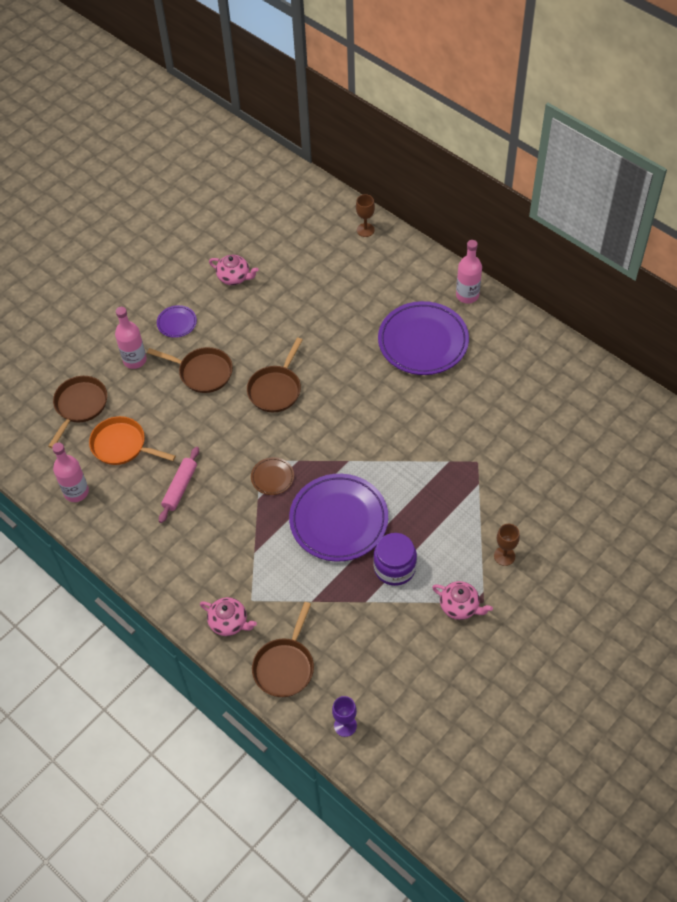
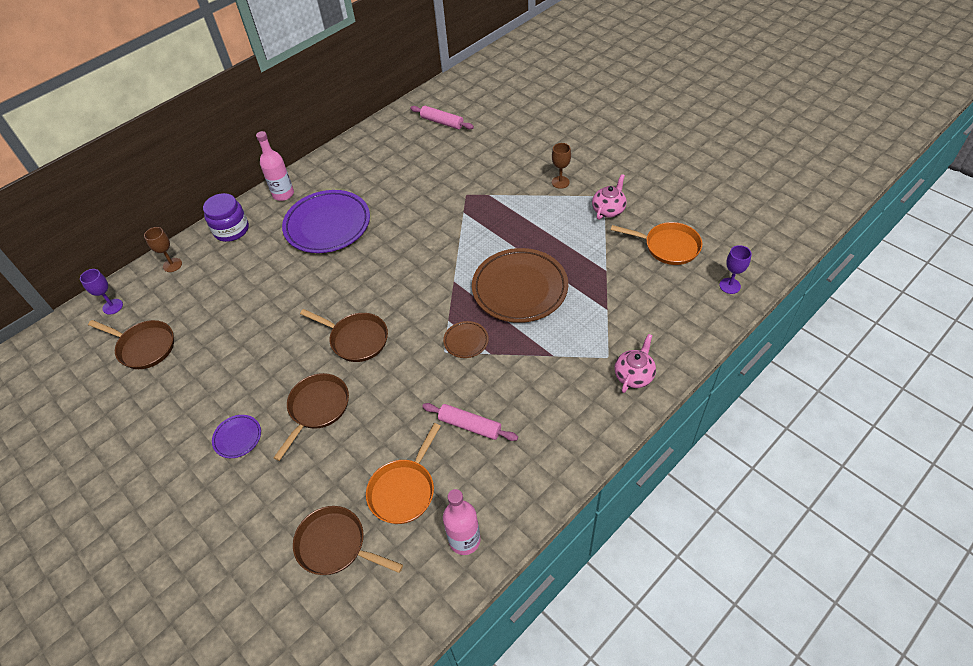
camera: 85 degrees left, 5 degrees down
(135, 360) = (280, 482): pink bottle -> none
(234, 277) = (190, 380): pink teapot -> none
(285, 666) = (677, 329): brown pan -> brown pan (144, 347)
(315, 201) = (112, 306): none -> purple goblet
(338, 520) = (520, 289): purple plate -> brown plate
(394, 567) = (571, 250): purple jar -> purple jar (231, 230)
(403, 666) = (668, 246): none -> orange pan
(604, 426) = (442, 122): none -> pink rolling pin

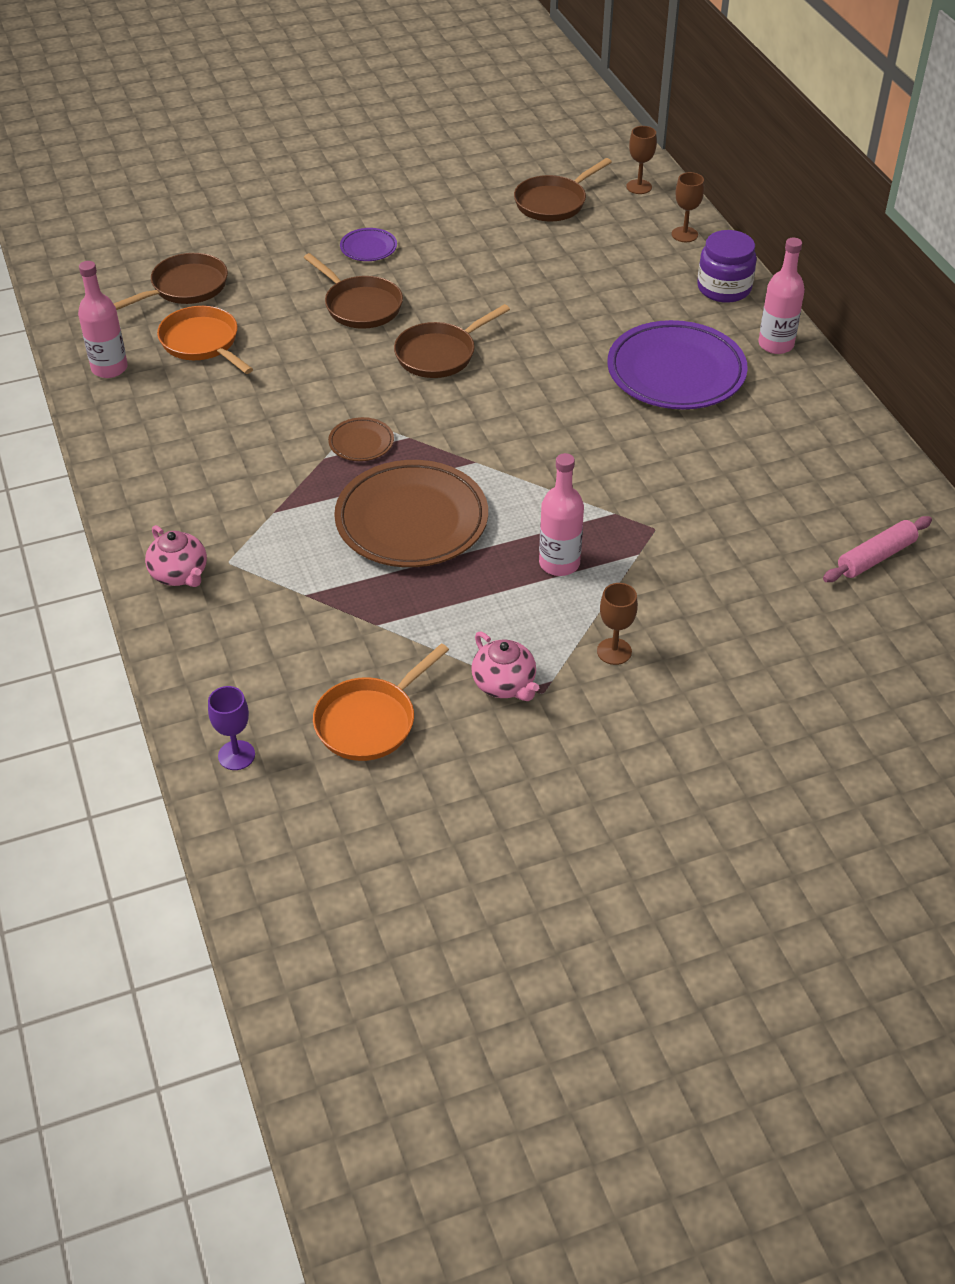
camera: 110 degrees right, 5 degrees down
(112, 306) = (639, 187): purple goblet -> brown goblet
(470, 426) = (236, 410): pink rolling pin -> none
(514, 219) = (559, 563): none -> pink bottle

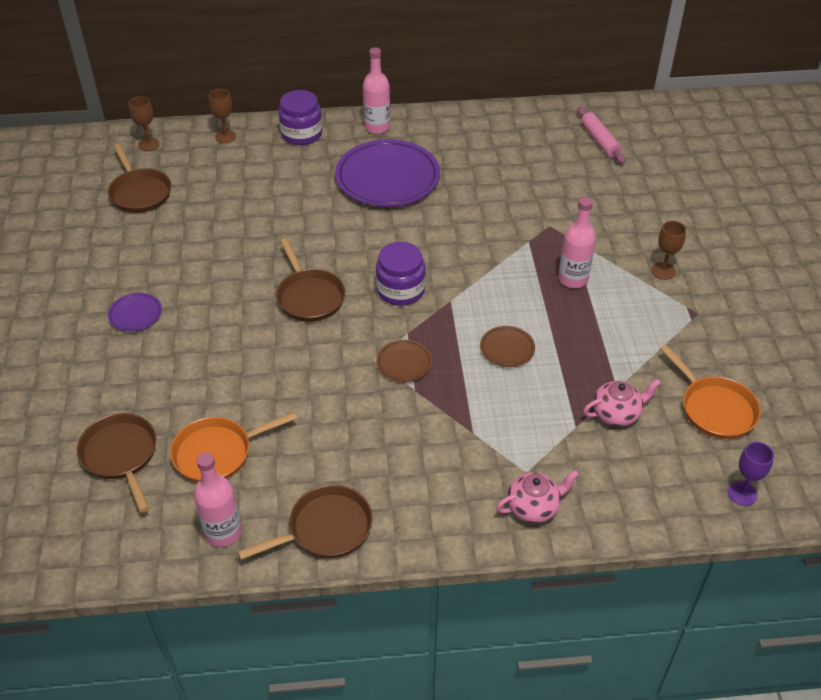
camera: 75 degrees left, 0 degrees up
(360, 306) = (218, 334): brown pan -> brown pan (325, 529)
(411, 521) = (507, 349): brown plate -> brown plate, size x0.45
(477, 419) = (400, 290): none -> purple jar
(504, 684) = (687, 330): pink teapot -> pink teapot (616, 414)

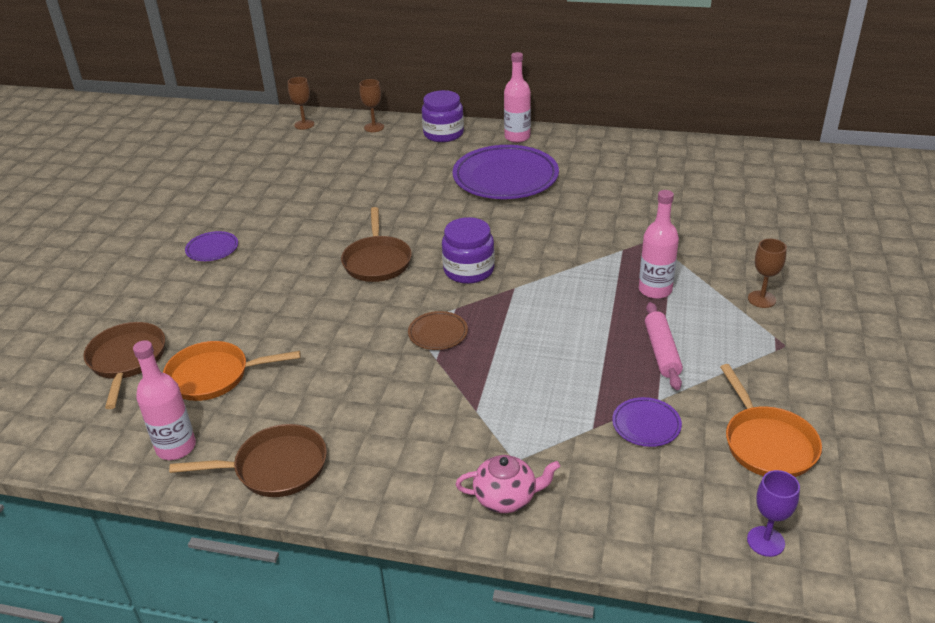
camera: 20 degrees right, 10 degrees down
(139, 192) = (274, 158): brown pan -> none
(507, 349) = (552, 340): brown plate -> none
(599, 141) = (740, 176): pink rolling pin -> pink rolling pin (661, 352)
(616, 414) = (646, 425): pink teapot -> purple plate

